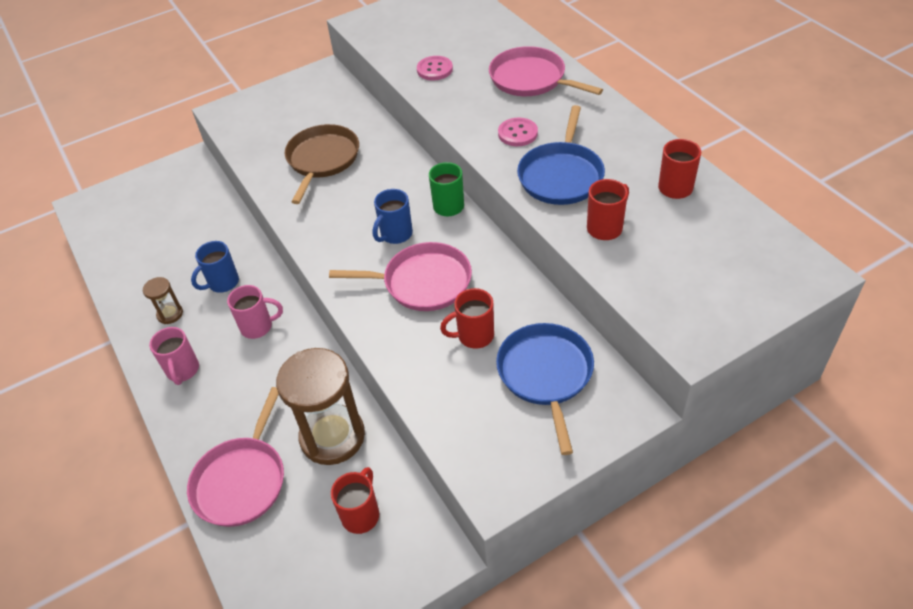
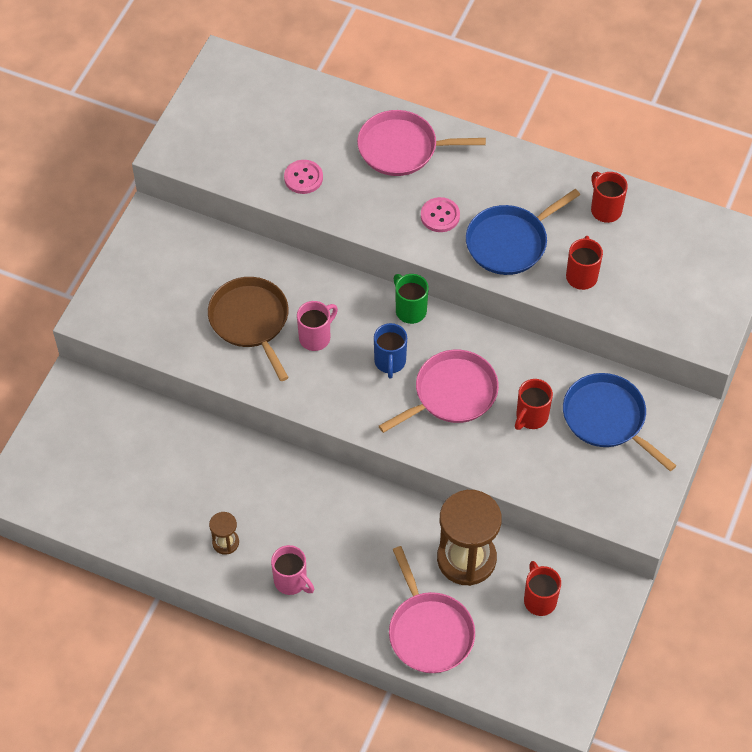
camera: 40 degrees left, 10 degrees up
(222, 283) = (243, 488): blue mug -> none
(258, 327) = (317, 508): pink mug -> pink mug (316, 337)
(561, 175) = (510, 242): blue pan -> blue pan turned 75 degrees clockwise

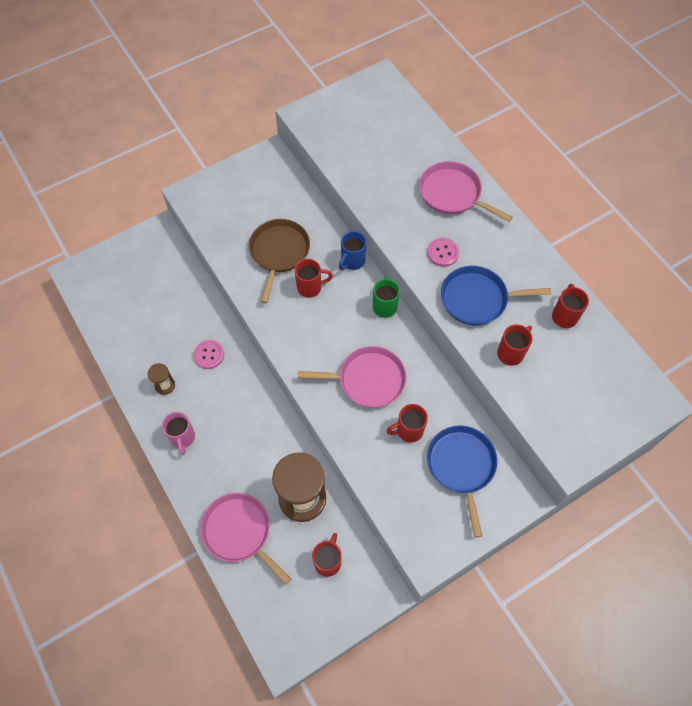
camera: 35 degrees right, 5 degrees up
(303, 178) = (372, 177): pink button -> pink button (209, 355)
(316, 337) = (310, 287): pink mug -> red mug
(390, 362) = (344, 333): blue mug -> blue mug (352, 261)
(429, 631) = (239, 532): pink pan -> pink pan turned 120 degrees clockwise

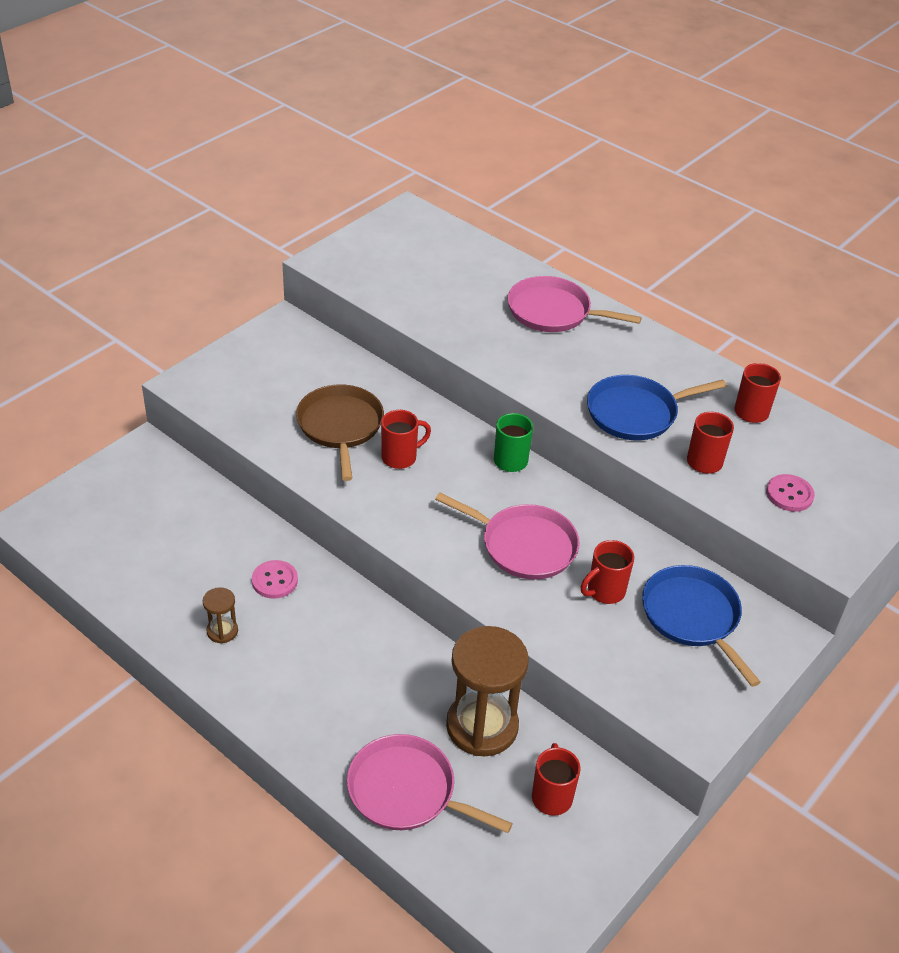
camera: 20 degrees left, 20 degrees down
(182, 438) = (274, 691): pink mug -> none
(352, 261) = (445, 419): blue mug -> none
(367, 380) = (524, 545): pink pan -> pink pan turned 45 degrees clockwise
(443, 253) = (570, 373): pink button -> pink button (789, 494)

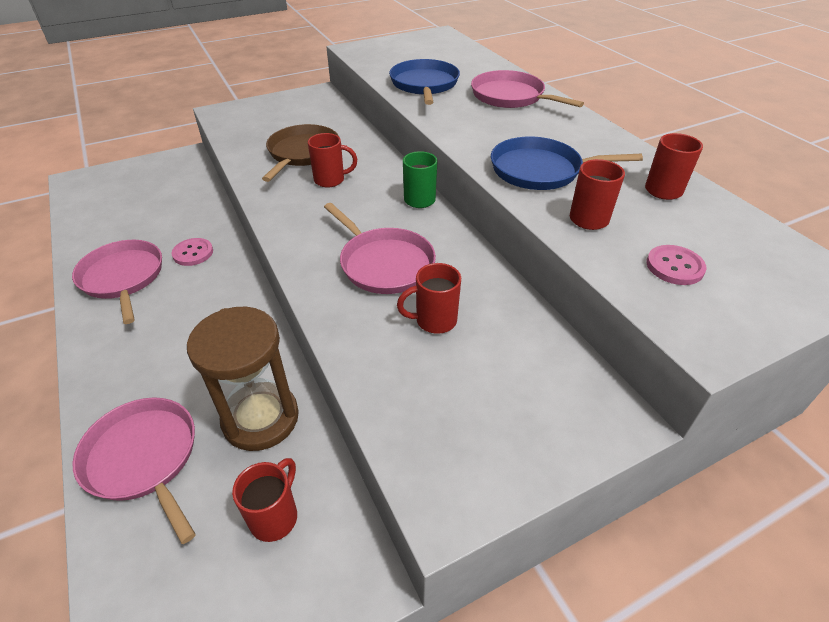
camera: 25 degrees right, 0 degrees up
(222, 631) = (123, 278): brown hourglass -> pink pan
(693, 617) = (514, 370): blue pan -> blue pan (424, 85)

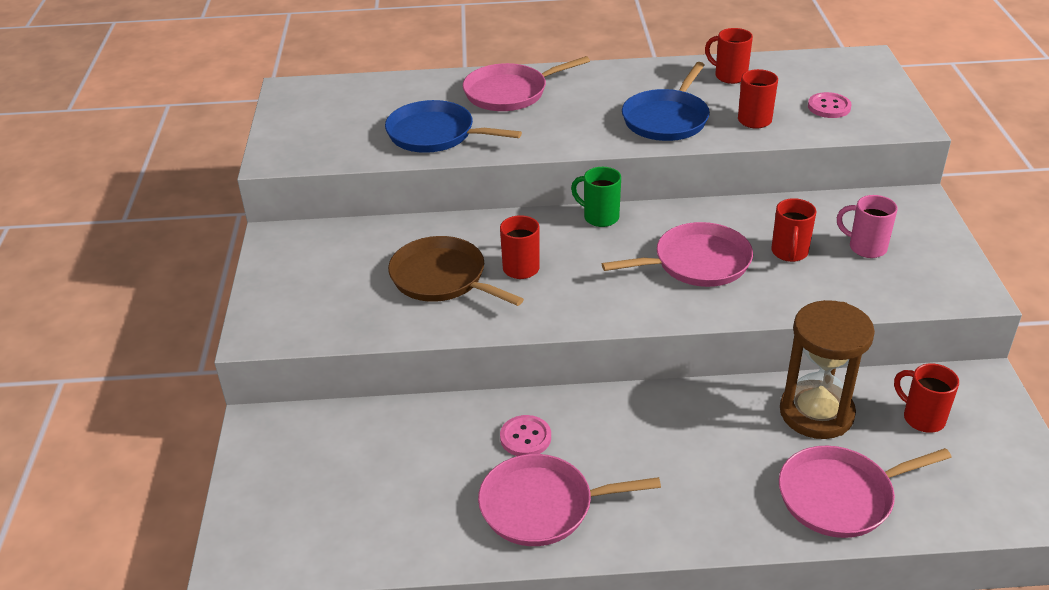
camera: 65 degrees left, 5 degrees down
(481, 381) = (866, 247): none -> pink mug

